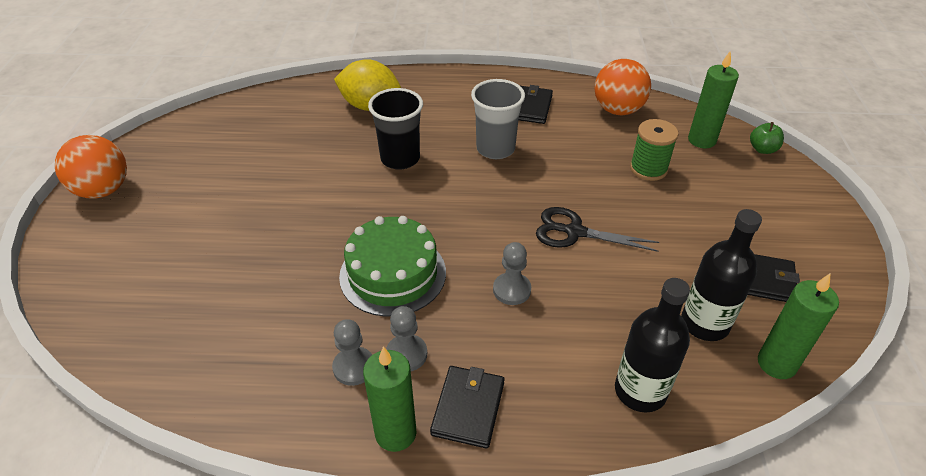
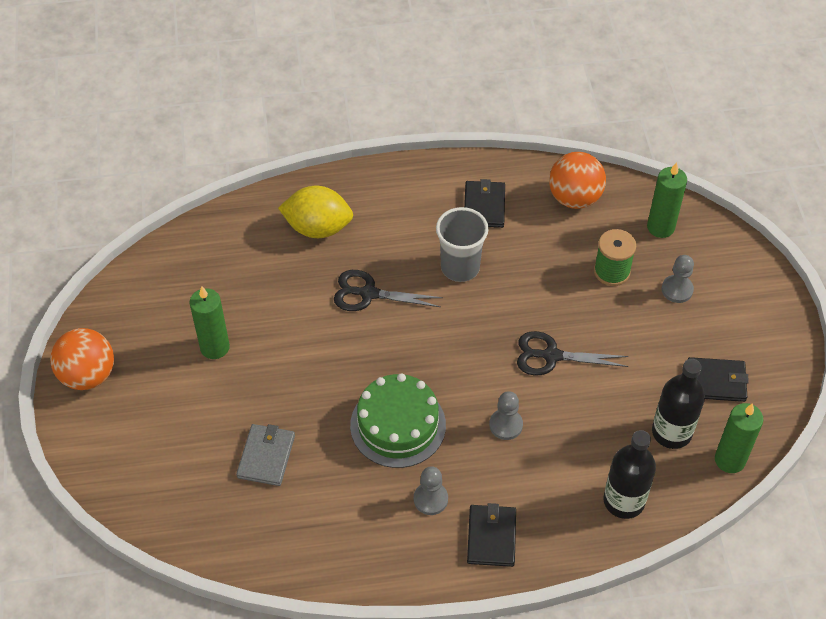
camera: 10 degrees left, 10 degrees up
(241, 284) = (266, 456): none -> grey wallet
(354, 367) = (390, 517): grey pawn -> grey pawn (677, 290)
(395, 433) = (440, 566): green candle -> green candle (215, 347)
(400, 159) = (368, 293): black cup -> black scissors
(762, 149) = (719, 231): green apple -> none

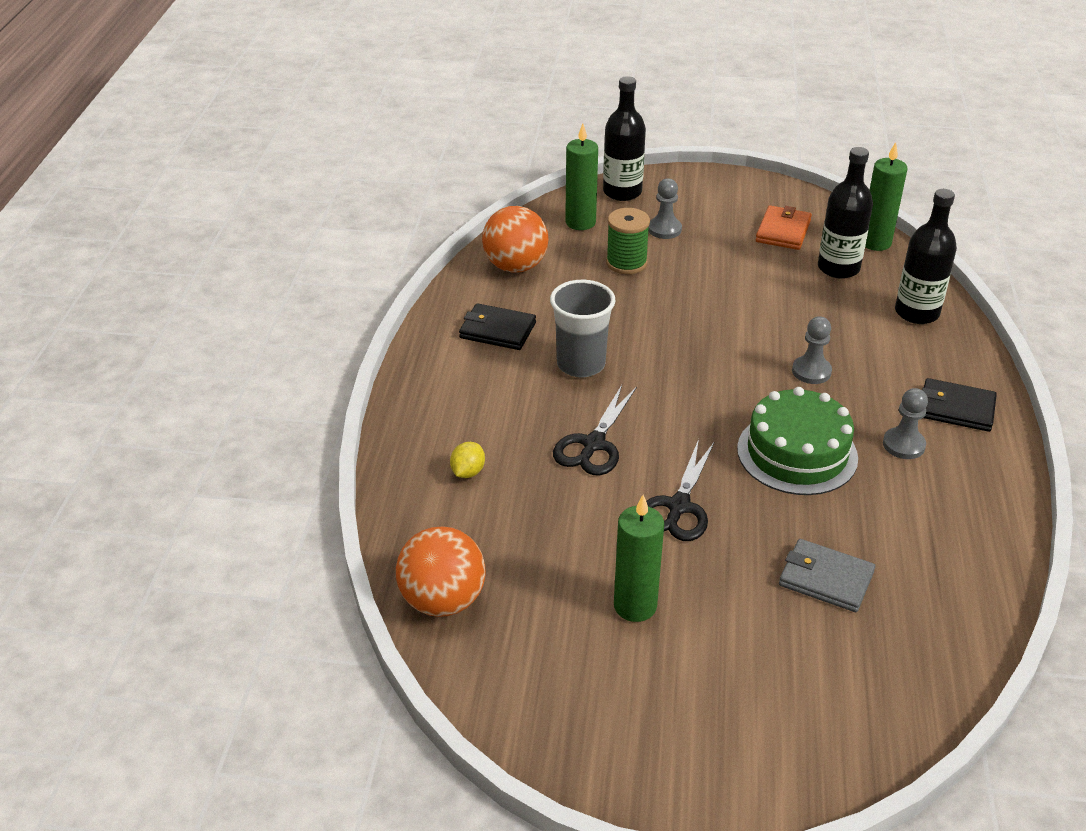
camera: 75 degrees left, 15 degrees down
(88, 375) = (646, 765): orange ball -> orange ball (443, 601)
(318, 228) = (468, 472): yellow lemon -> yellow lemon, size x0.47
(551, 356) = (726, 323): black scissors -> black scissors (678, 507)
(716, 381) = (783, 231): black wallet -> orange wallet
(725, 248) = (622, 192): none -> black bottle

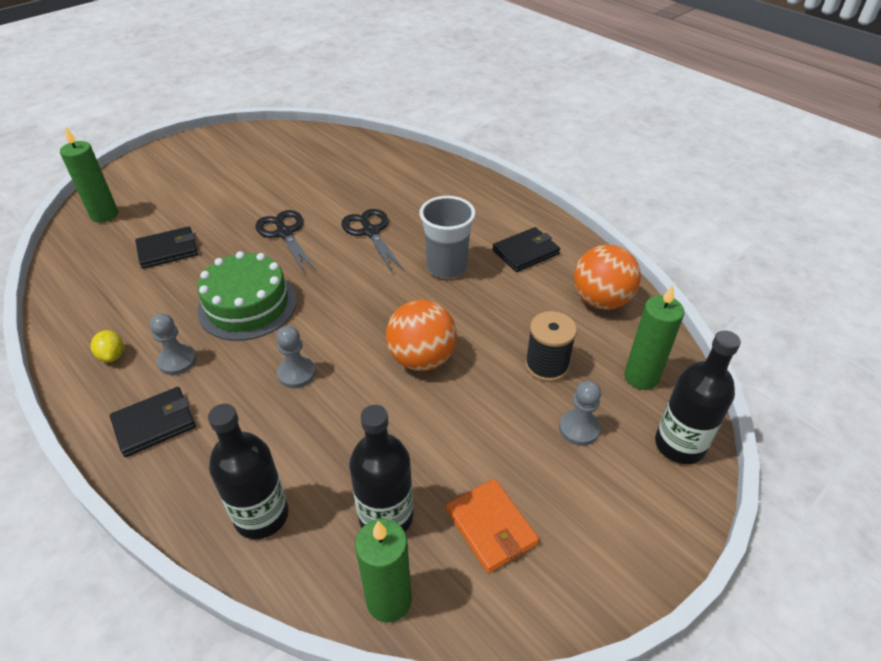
camera: 130 degrees right, 5 degrees up
(443, 601) = (339, 142): orange ball -> orange ball (422, 359)
(468, 472) = (409, 182): yellow lemon -> yellow lemon (112, 356)
(626, 263) = (546, 365): green spool -> black spool
(635, 606) = (255, 186): green candle -> green candle (104, 215)
(825, 579) = (168, 250): grey wallet -> black wallet

